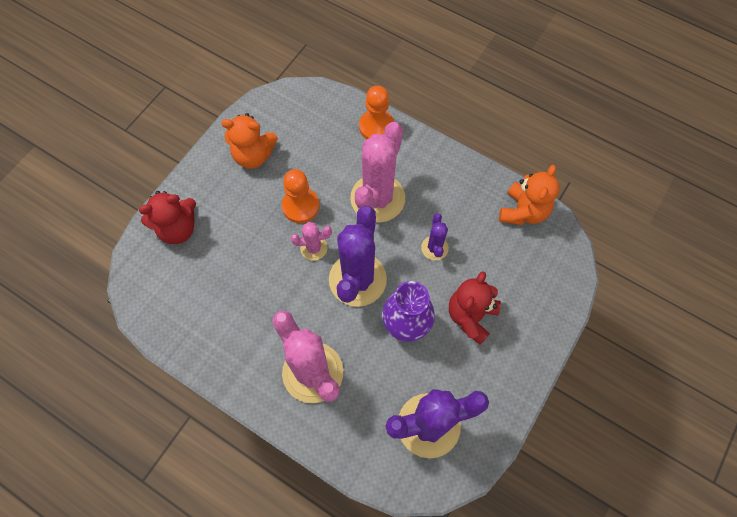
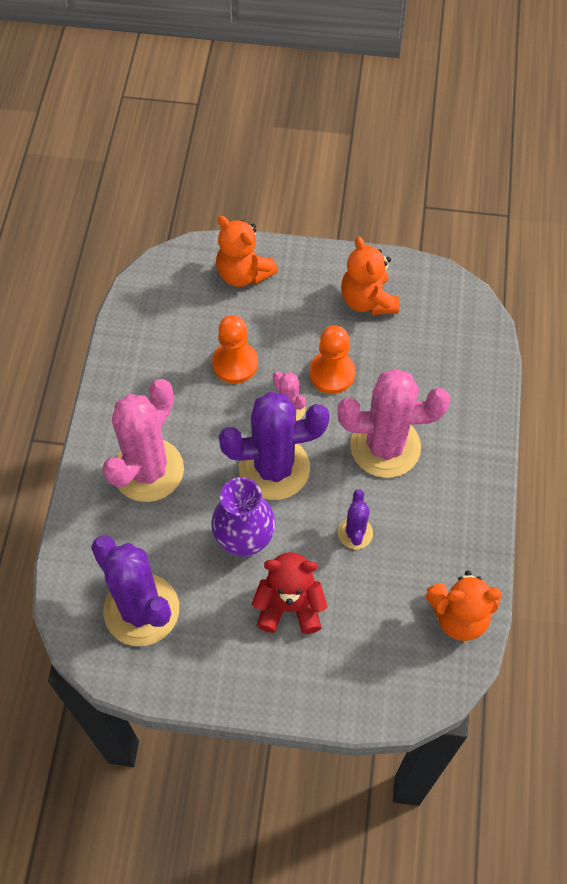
camera: 65 degrees right, 5 degrees down
(178, 228) = (243, 273): red teddy bear -> orange teddy bear
(376, 127) = (479, 406): orange pawn -> orange pawn (235, 363)
(434, 248) = (355, 533): purple cactus -> purple cactus turned 60 degrees counterclockwise

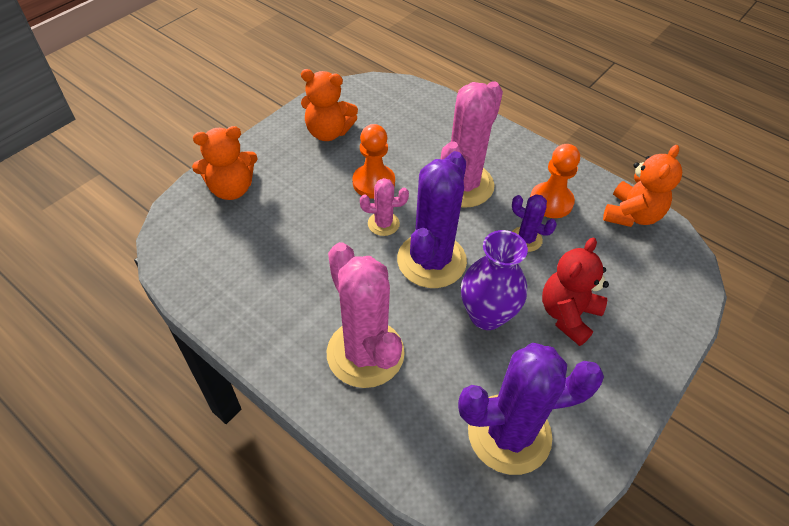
camera: 60 degrees left, 10 degrees down
(235, 363) = (311, 236): orange pawn -> orange pawn (551, 202)

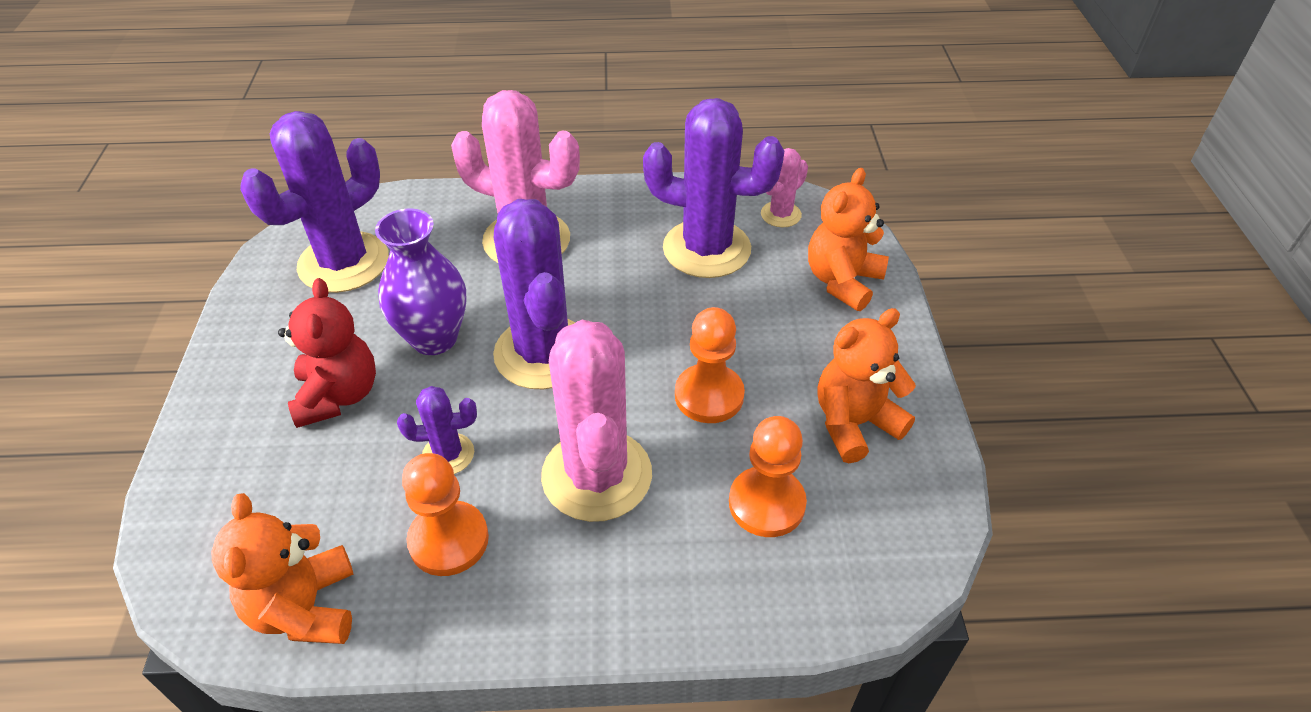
camera: 140 degrees right, 5 degrees down
(268, 260) = (706, 249): none -> purple cactus
(383, 224) = (639, 355): pink cactus -> pink cactus (781, 214)
(403, 131) = (766, 503): none -> orange pawn

